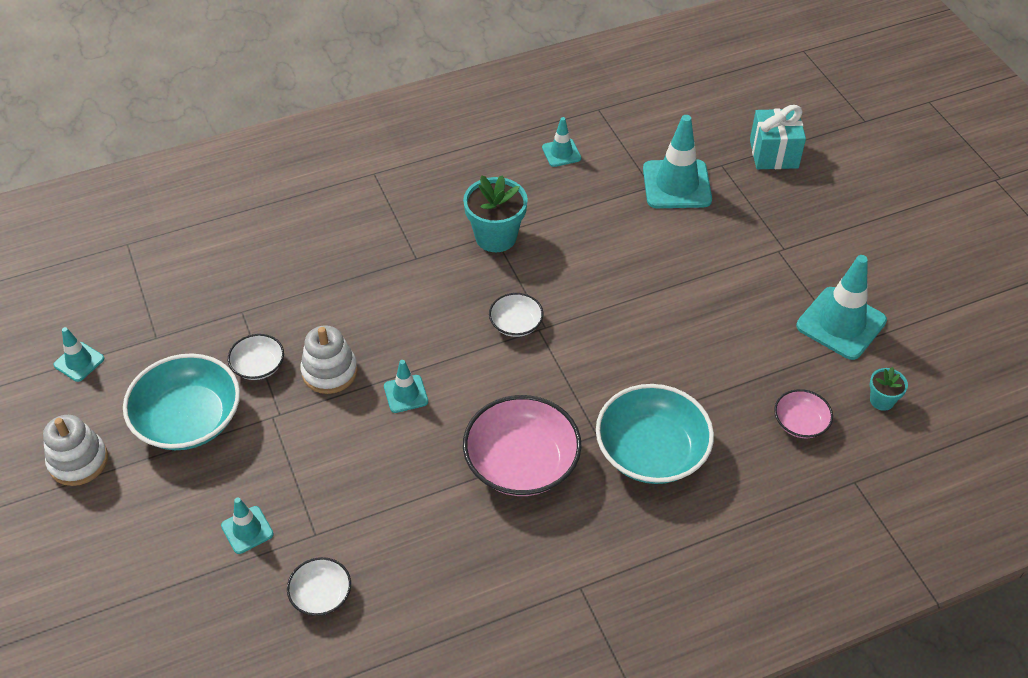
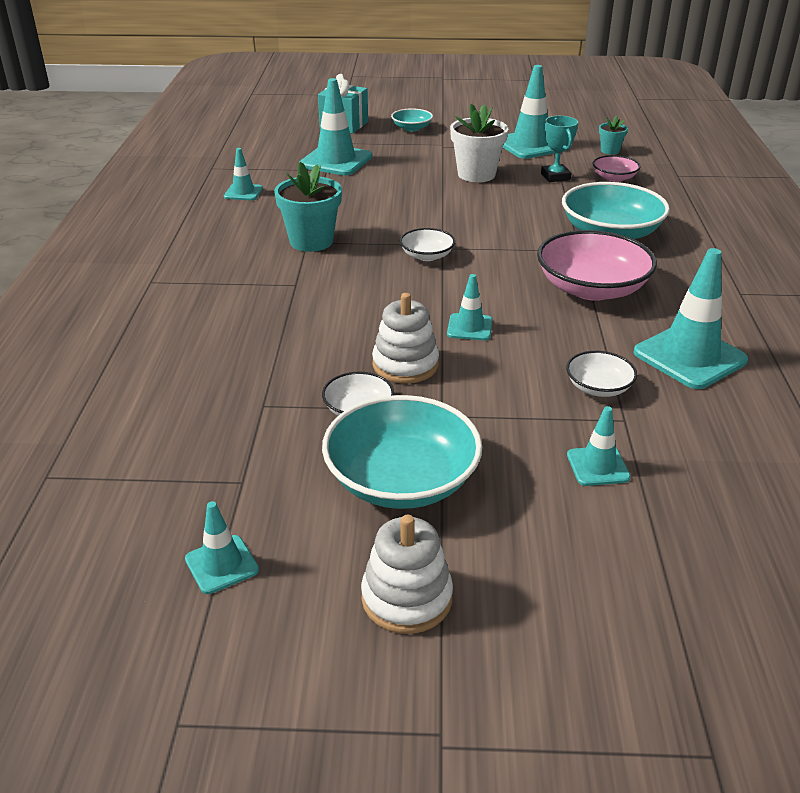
camera: 65 degrees left, 15 degrees down
(321, 595) = (707, 432): white bowl -> white bowl (598, 387)
(434, 563) = (689, 356): none -> turquoise traffic cone
(722, 302) = (476, 174): none -> white flower pot
(765, 369) = (555, 177): none -> turquoise trophy
(809, 209) = (412, 128): none -> turquoise bowl

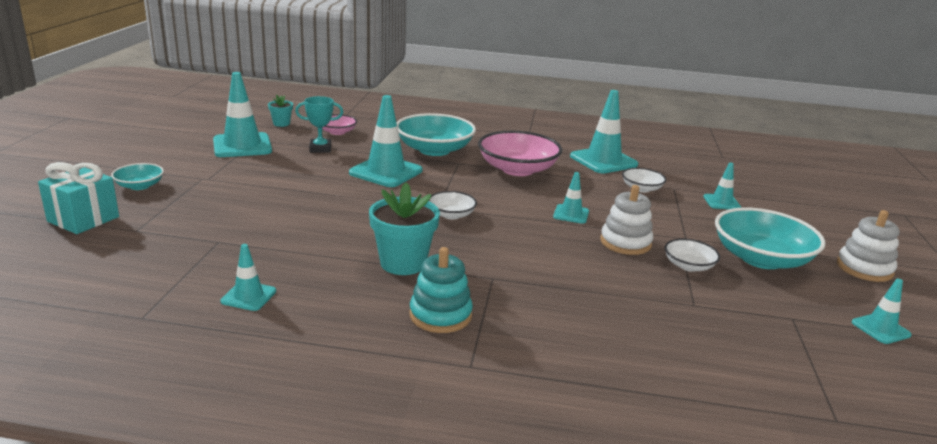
camera: 85 degrees left, 10 degrees down
(224, 264) = (440, 315): none -> turquoise stacking toy
(336, 161) = (197, 234): turquoise traffic cone -> turquoise traffic cone (386, 172)
(476, 174) = (292, 174): white flower pot -> none

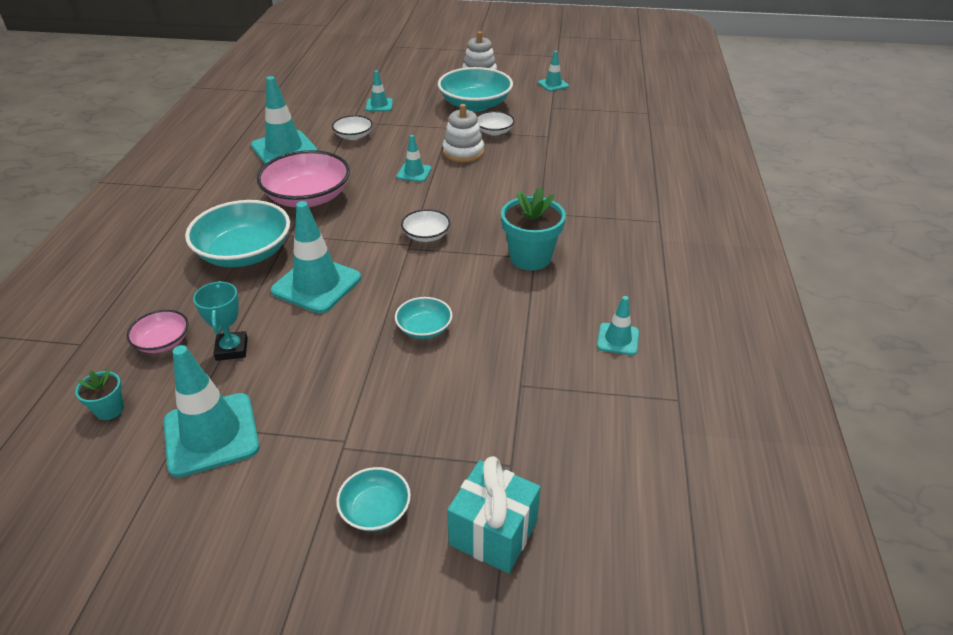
camera: 90 degrees left, 15 degrees up
(312, 208) = (424, 328): none -> turquoise bowl
(440, 315) = (604, 235): turquoise stacking toy -> none

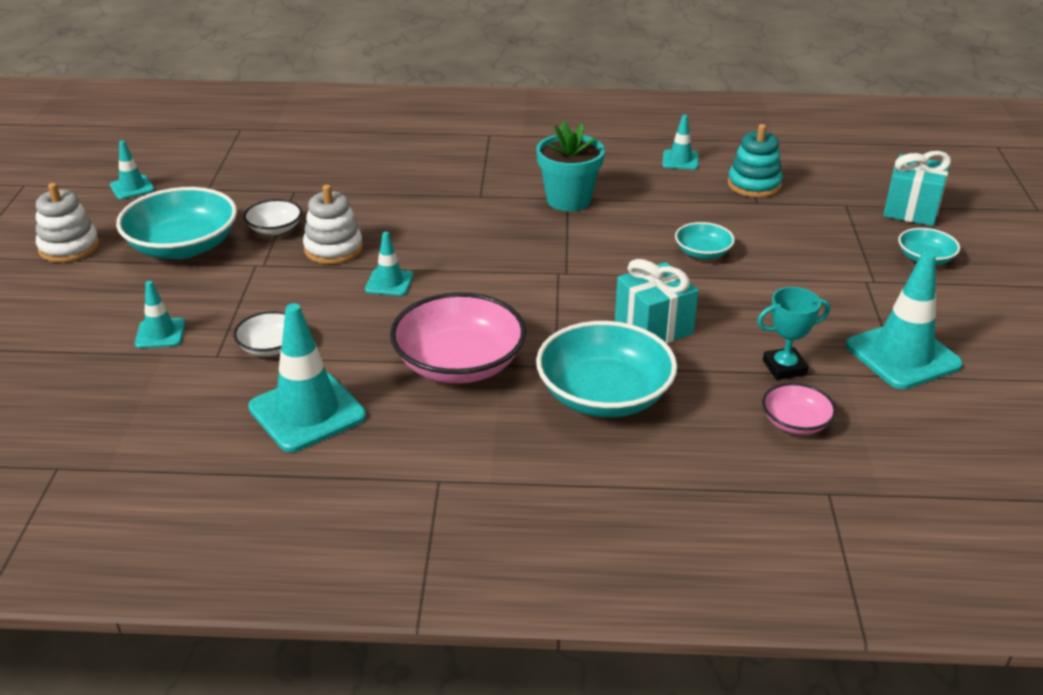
camera: 95 degrees left, 5 degrees down
(109, 409) = (912, 433): turquoise flower pot -> none
(316, 284) = (653, 327): turquoise traffic cone -> turquoise gift
(426, 235) = (538, 263): white bowl -> none
(561, 390) = (754, 185): none -> turquoise stacking toy

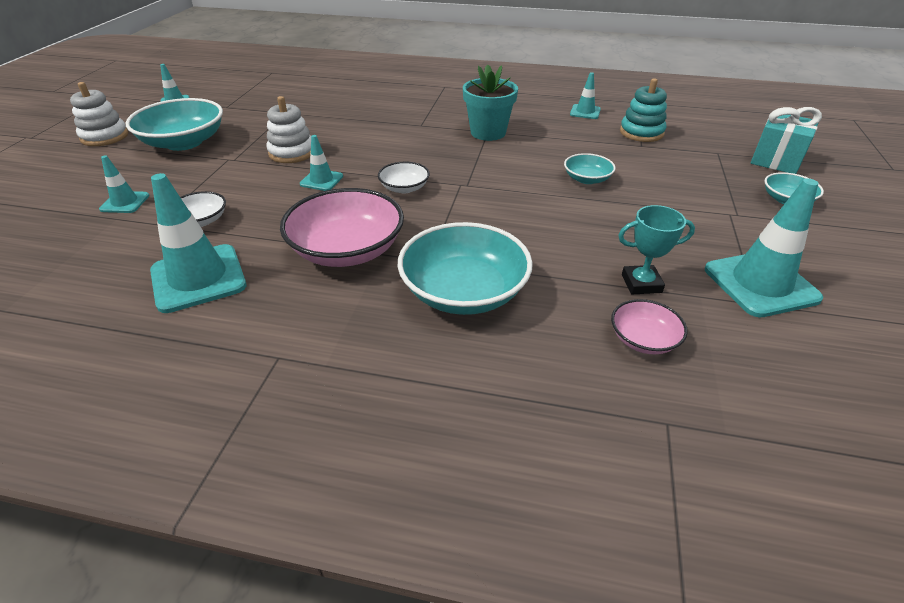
camera: 10 degrees right, 5 degrees up
(275, 229) = (257, 135): white bowl -> white bowl (404, 188)
(653, 327) = (527, 235): turquoise gift -> none

